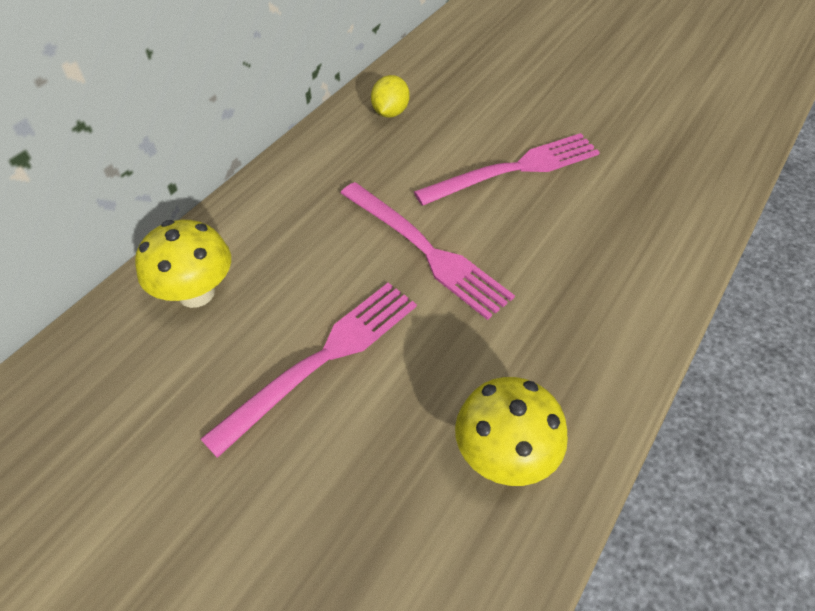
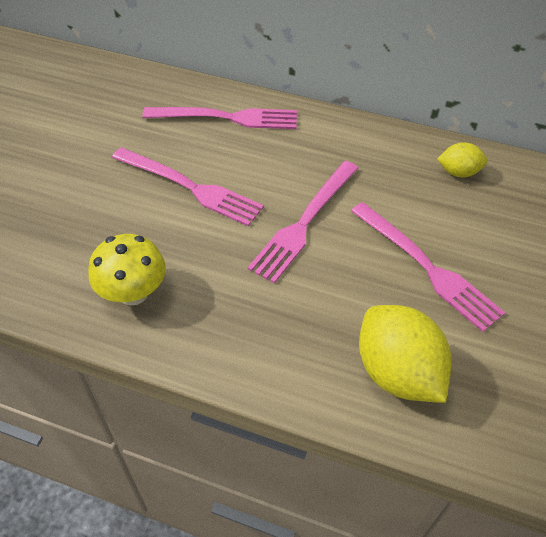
camera: 75 degrees right, 0 degrees up
(196, 293) = (227, 118): yellow mushroom -> pink fork
(641, 223) = (397, 372): none -> yellow lemon

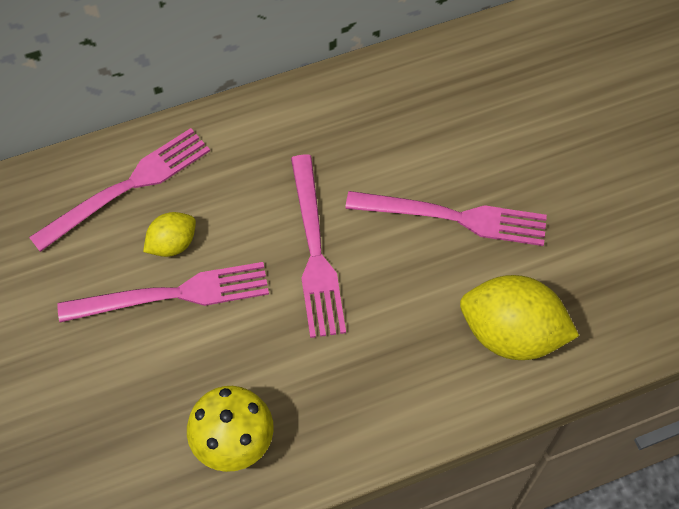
camera: 40 degrees left, 10 degrees up
(458, 172) = (399, 95): yellow lemon -> yellow lemon (172, 244)

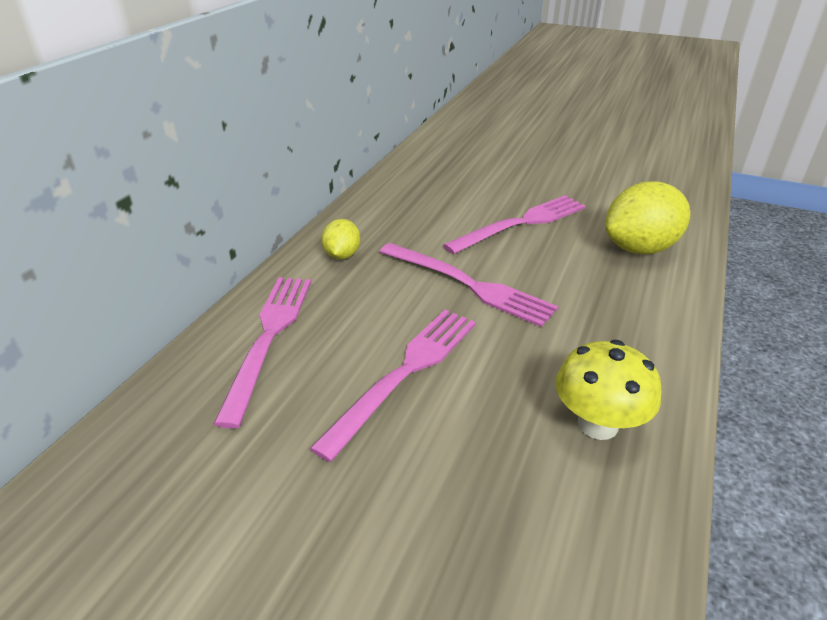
camera: 45 degrees left, 25 degrees down
(172, 244) = (359, 345): yellow lemon -> yellow lemon (342, 255)

